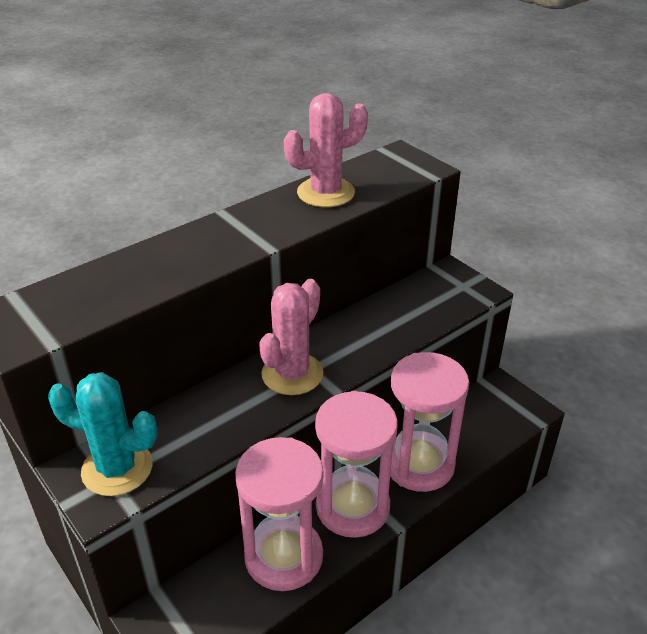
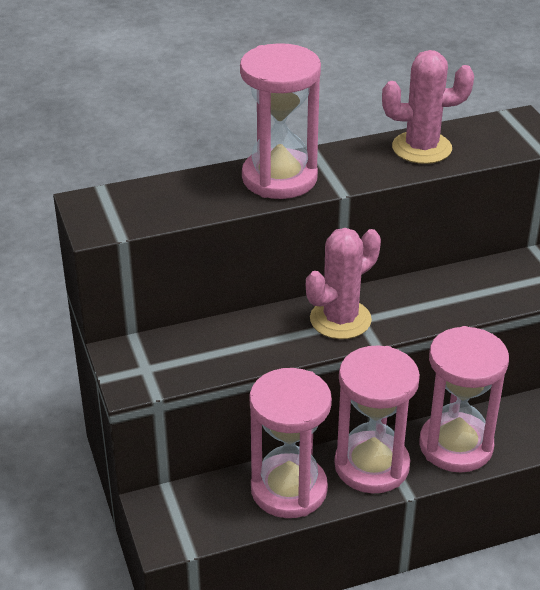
camera: 20 degrees right, 0 degrees up
(117, 468) = (154, 361): turquoise cactus -> none
(202, 247) = (279, 178): none -> pink hourglass

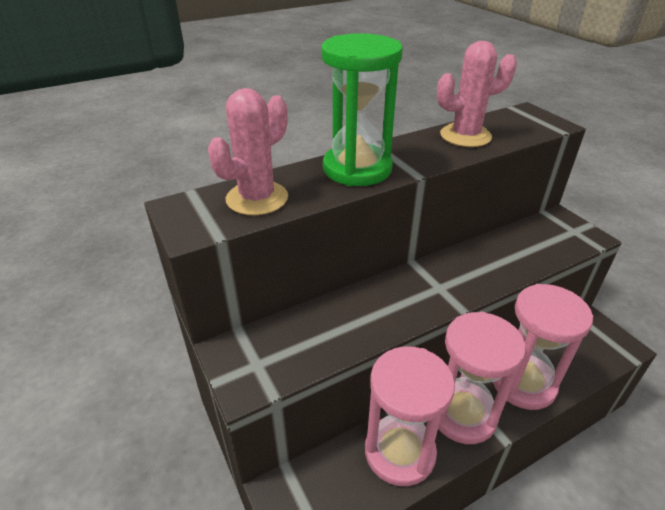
camera: 10 degrees left, 0 degrees up
(279, 178) = (357, 169): pink hourglass -> green hourglass
(340, 319) = (422, 290): pink cactus -> pink cactus (257, 198)

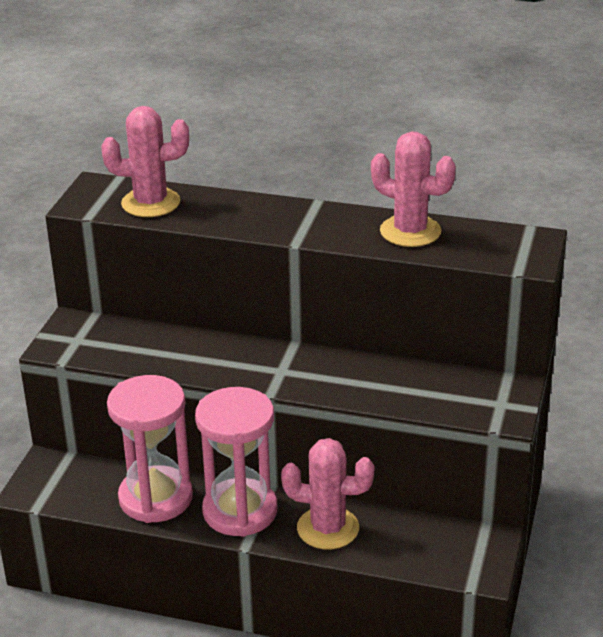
camera: 45 degrees right, 5 degrees down
(357, 169) = (259, 215): green hourglass -> none
(523, 383) = (328, 528): pink hourglass -> pink cactus

